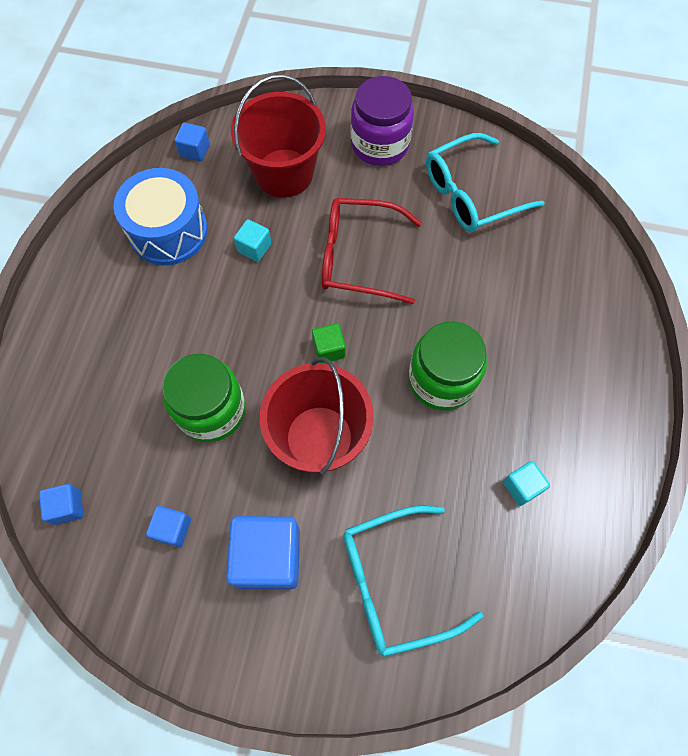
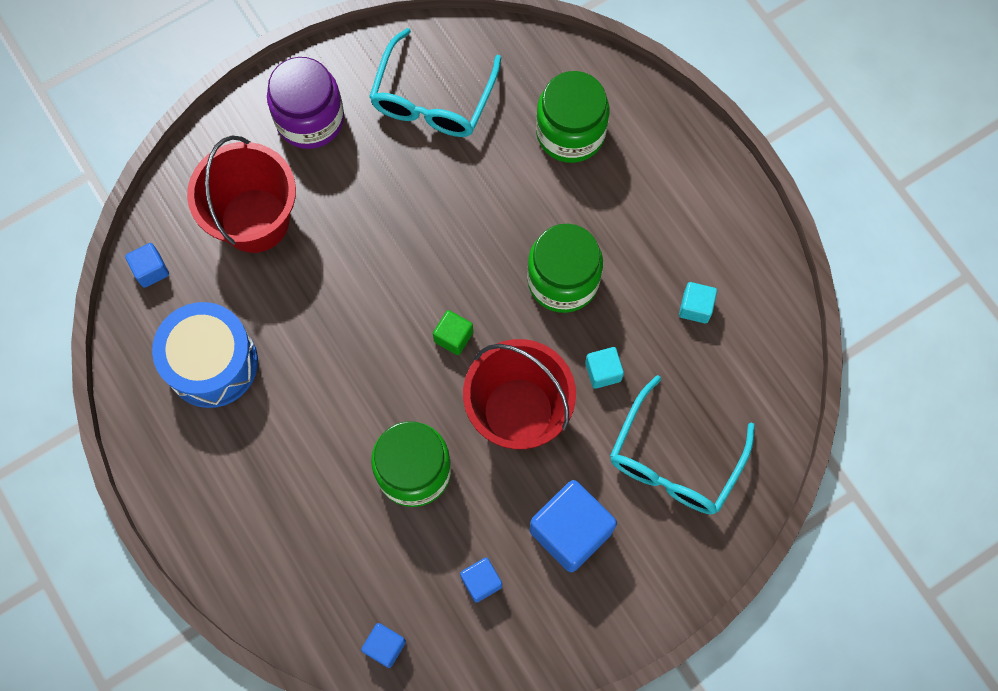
camera: 45 degrees left, 5 degrees up
(254, 248) = (302, 309): turquoise cube -> turquoise cube (603, 372)
(358, 257) = (397, 238): red glasses -> none
(545, 290) = (570, 133): none -> green jar

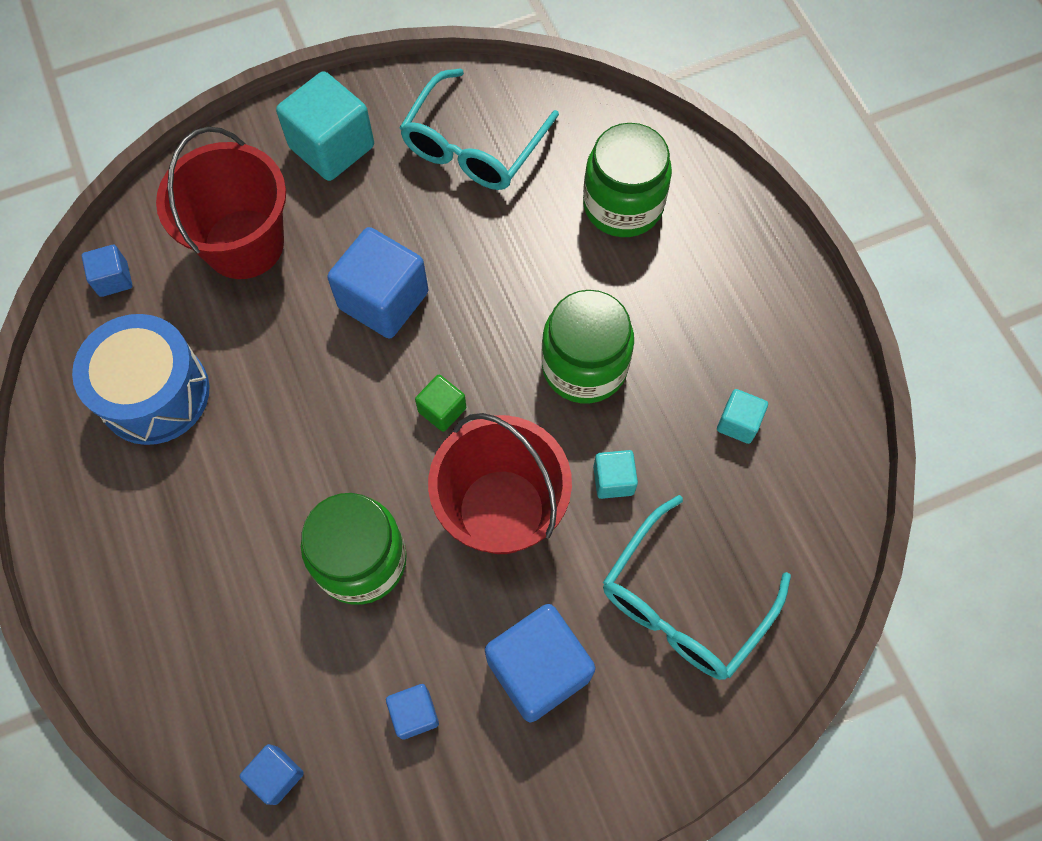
camera: 10 degrees right, 5 degrees down
(310, 119) = (332, 147): purple jar -> turquoise cube
(385, 251) = (383, 300): none -> blue cube

